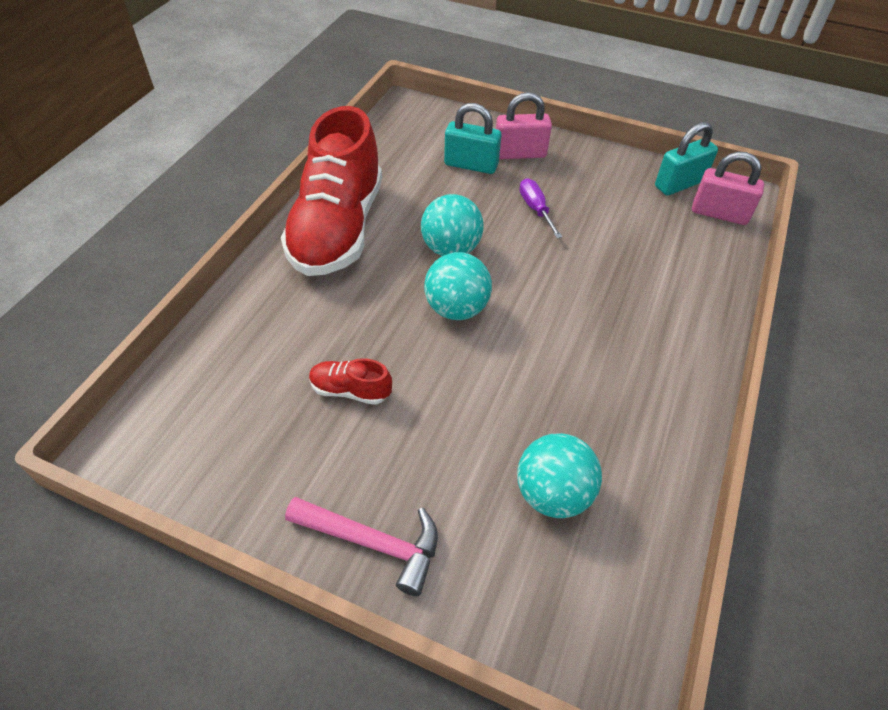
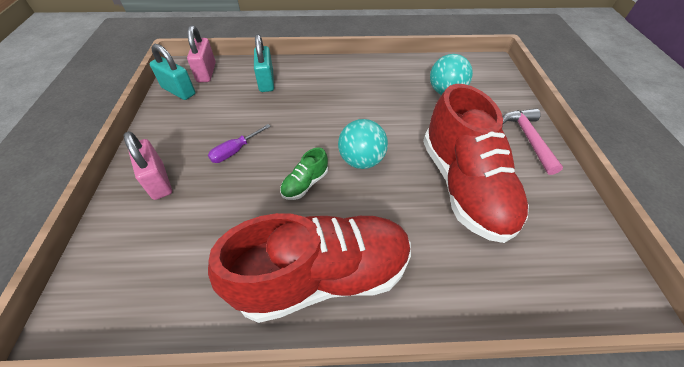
camera: 115 degrees left, 0 degrees up
(350, 390) = (463, 186): red shoe -> red shoe, size x2.49
(451, 249) = (305, 184): turquoise ball -> green shoe
(471, 165) = (185, 210): turquoise padlock -> turquoise padlock (266, 81)

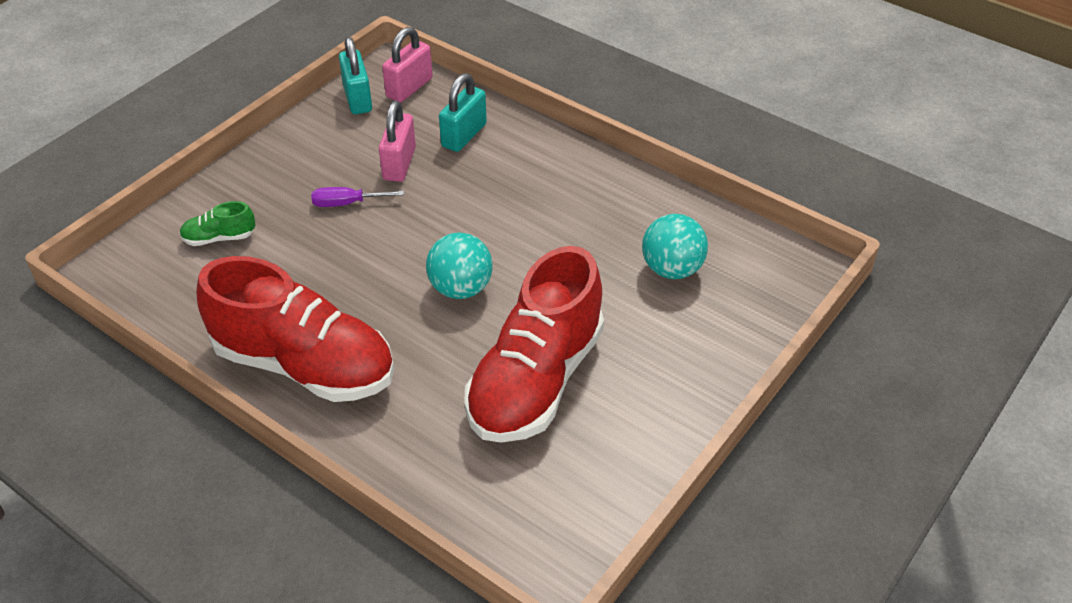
camera: 40 degrees right, 5 degrees down
(158, 181) = (252, 195): pink padlock -> pink padlock (399, 164)
(305, 184) = (377, 277): green shoe -> green shoe (219, 238)
(528, 138) = (693, 384): pink hammer -> none

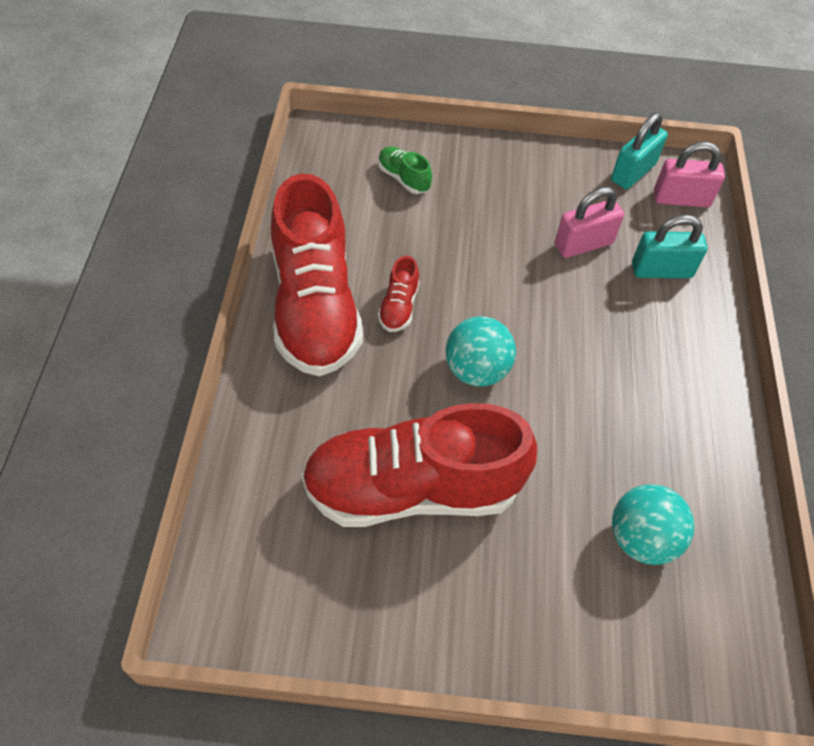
camera: 55 degrees right, 10 degrees up
(347, 203) = (507, 235): purple screwdriver -> none
(356, 307) = (399, 307): none -> red shoe

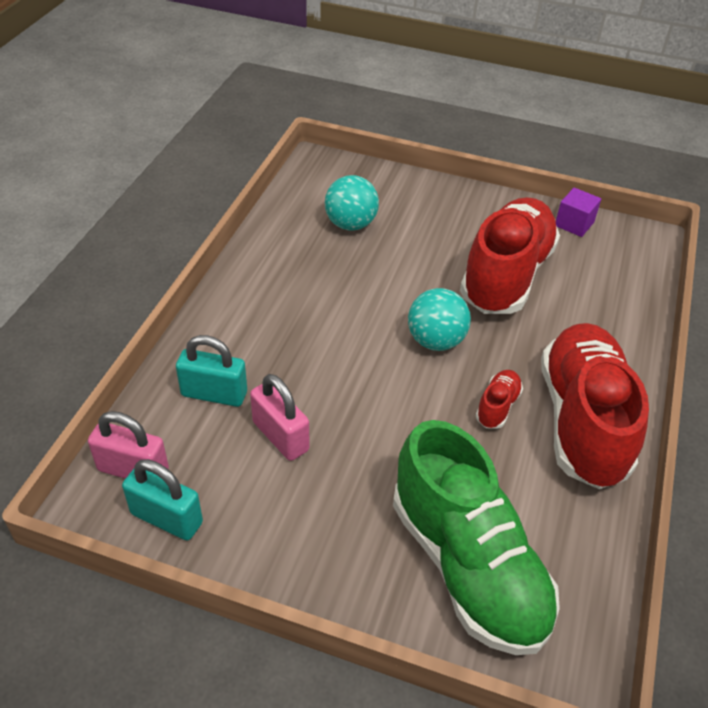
camera: 165 degrees left, 10 degrees down
(323, 625) = (574, 224): none -> purple cube
(403, 178) = (467, 565): green shoe -> green shoe, size x2.49
(412, 489) = (506, 275): red shoe -> red shoe turned 75 degrees counterclockwise
(583, 244) = (280, 436): pink padlock -> pink padlock turned 60 degrees clockwise
(633, 172) = (167, 518): turquoise padlock -> turquoise padlock turned 60 degrees clockwise

